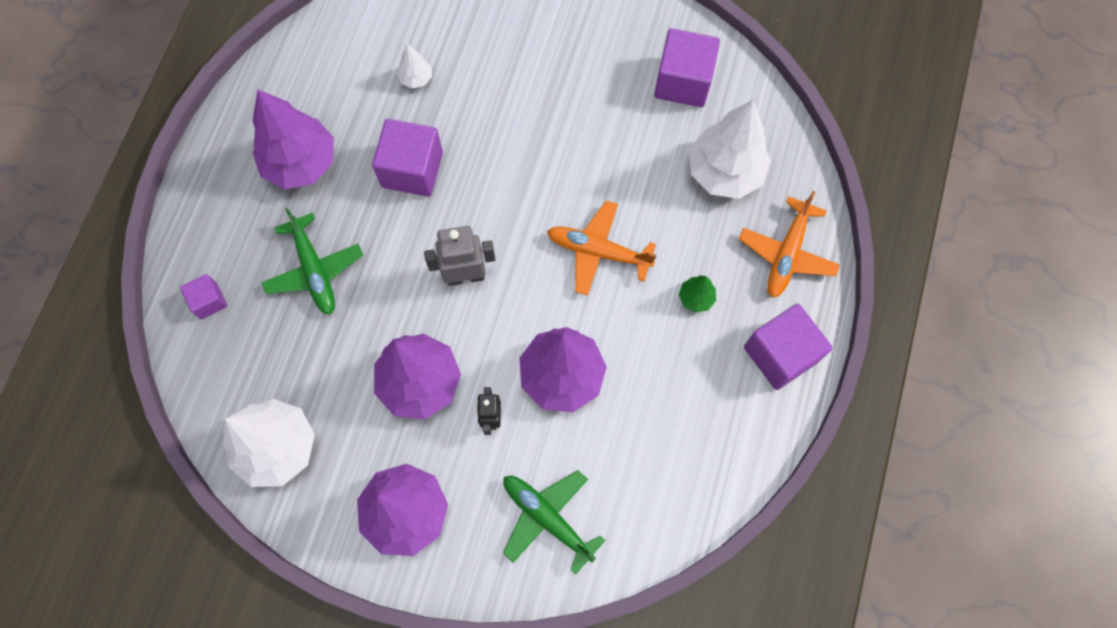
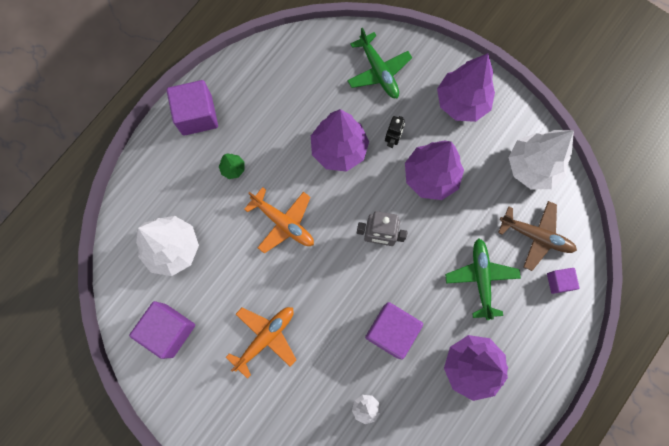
camera: 160 degrees left, 5 degrees up
(251, 351) = (536, 236): none -> brown plane
(787, 254) = (160, 177): orange plane -> orange plane (265, 337)

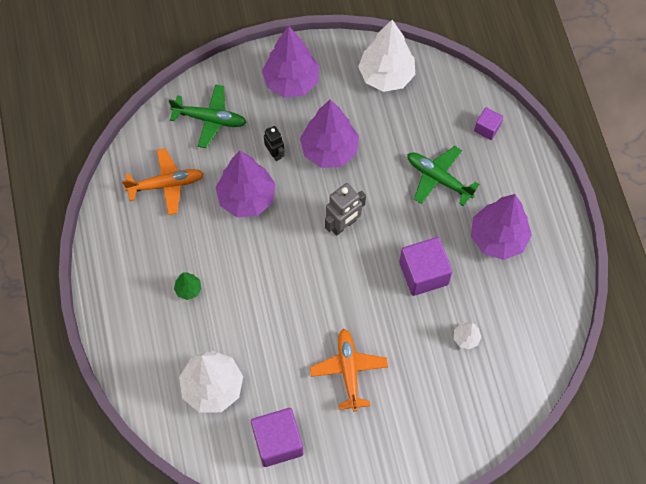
camera: 50 degrees left, 10 degrees down
(197, 115) = (116, 282): purple cube -> none
(283, 223) = (268, 285): orange plane -> orange plane (166, 184)
(536, 236) = (440, 115): brown plane -> none

